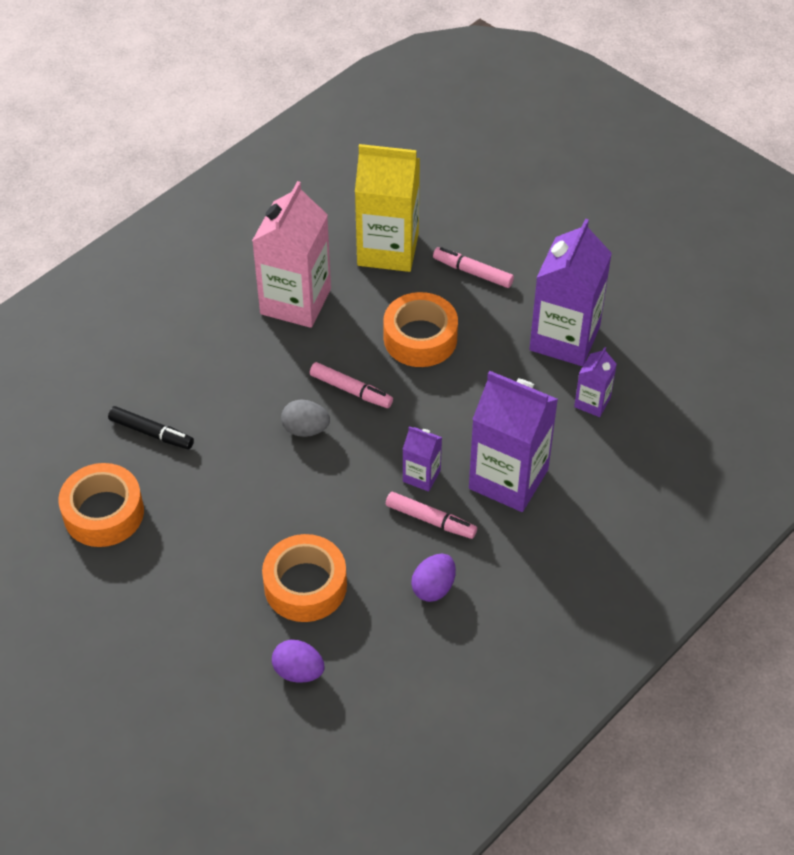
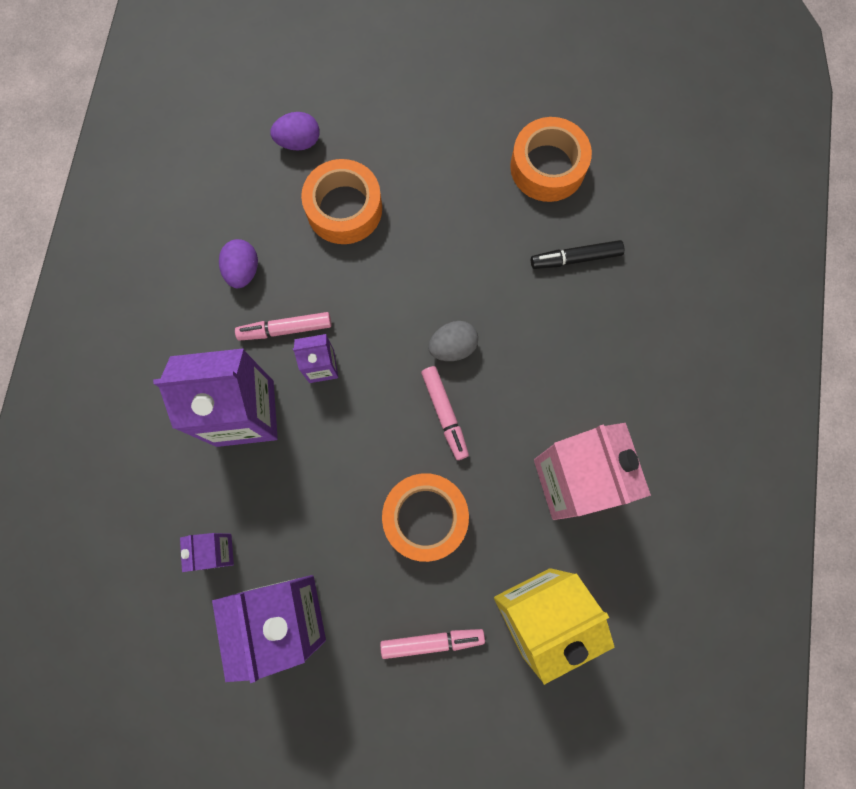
camera: 145 degrees right, 25 degrees up
(351, 390) = (445, 414): pink marker -> pink marker turned 105 degrees counterclockwise

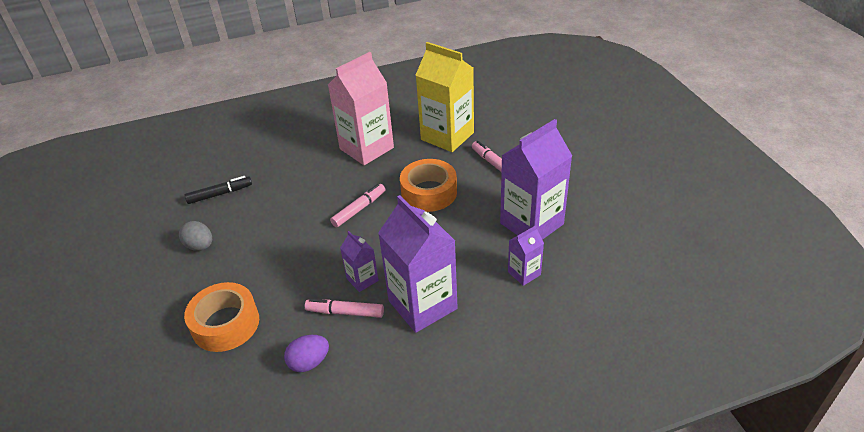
camera: 115 degrees left, 35 degrees down
(285, 329) = (345, 312): pink marker -> pink marker turned 135 degrees clockwise
(299, 141) = (169, 383): purple egg -> none
(453, 347) = (311, 223): grey egg -> grey egg (200, 246)
(547, 167) = (151, 230): orange tape -> none
(575, 258) = (220, 194): black marker -> black marker turned 75 degrees counterclockwise

